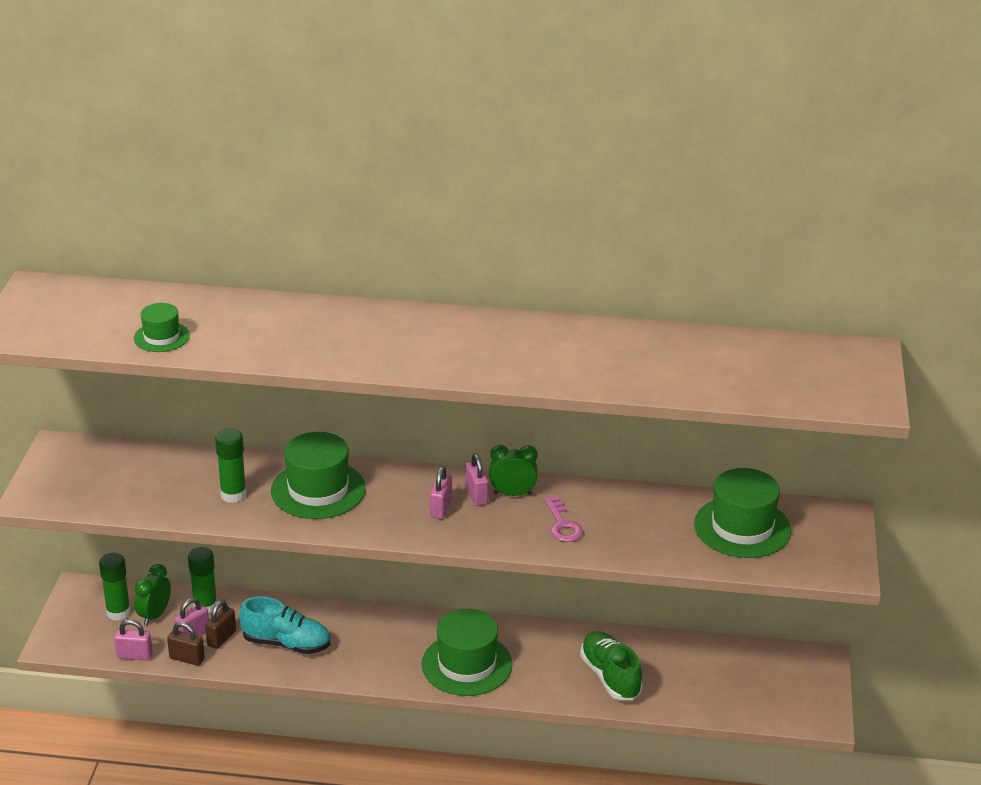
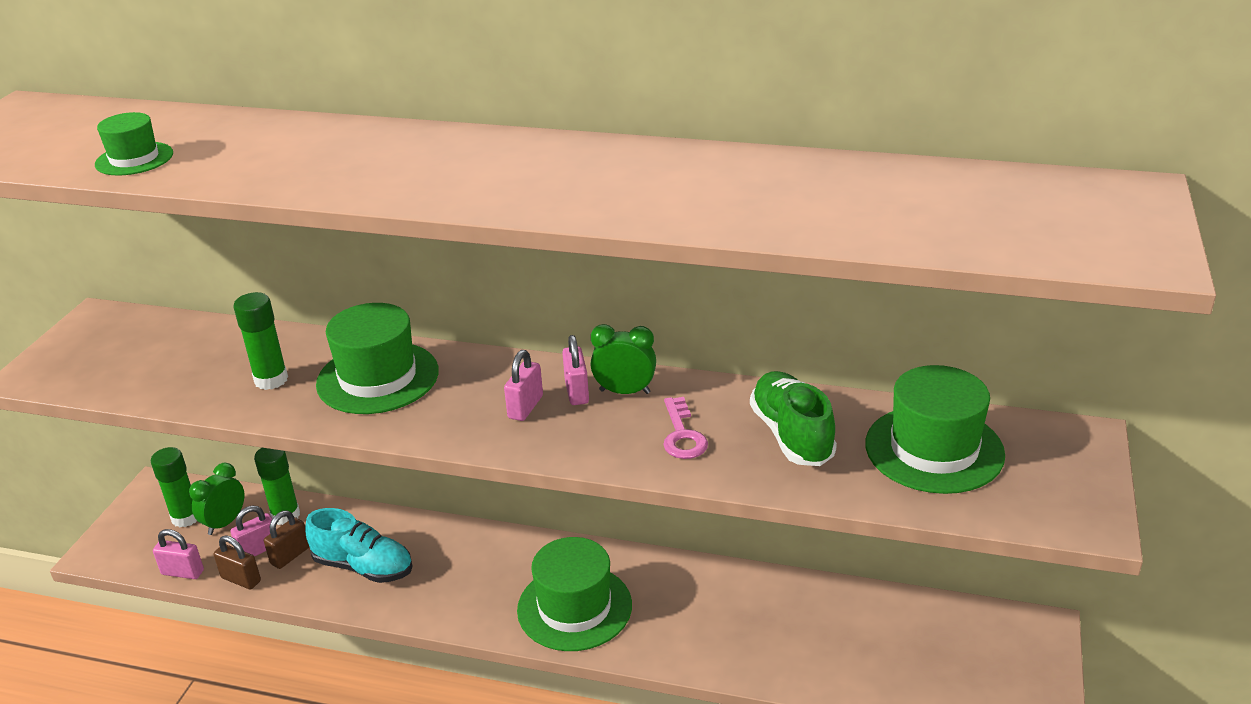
camera: 10 degrees right, 0 degrees up
(610, 677) = (755, 636): green shoe -> green shoe (791, 435)

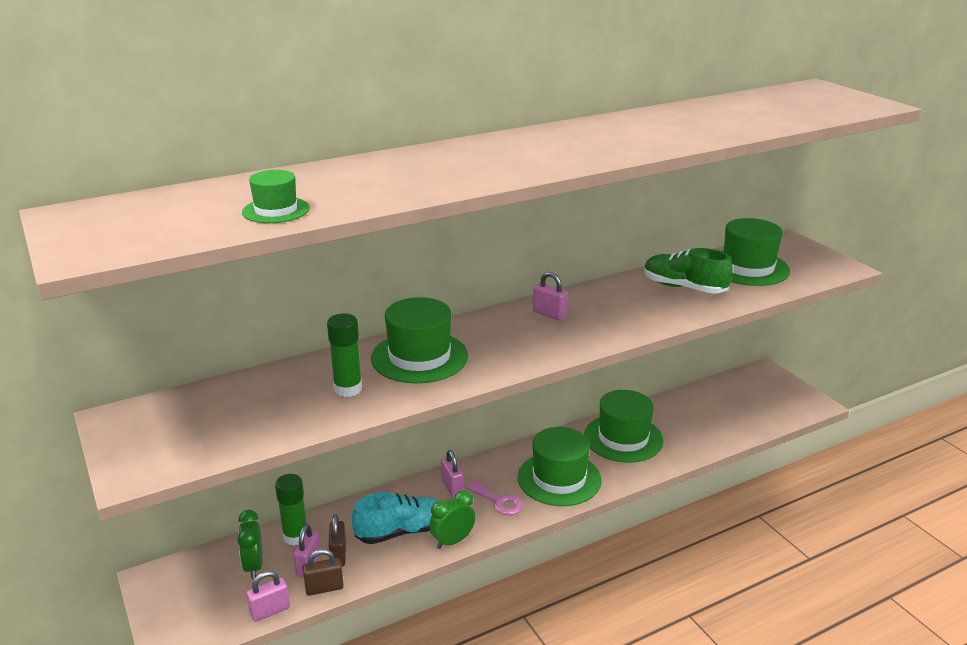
camera: 45 degrees left, 5 degrees down
(186, 517) = (214, 581): green glue stick -> none
(525, 407) = (536, 332): pink padlock -> pink padlock (452, 487)
(624, 391) = (573, 304): green clock -> green clock (453, 541)
(682, 435) = (638, 309): pink key -> pink key (498, 501)
(711, 605) = (623, 438): none -> green hat

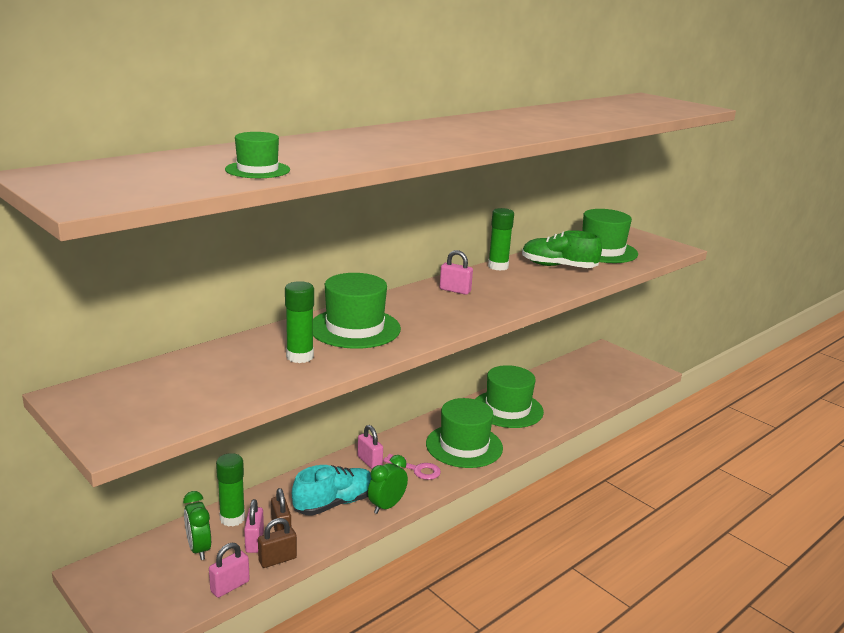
camera: 15 degrees left, 5 degrees down
(613, 284) = (498, 266): none -> green glue stick

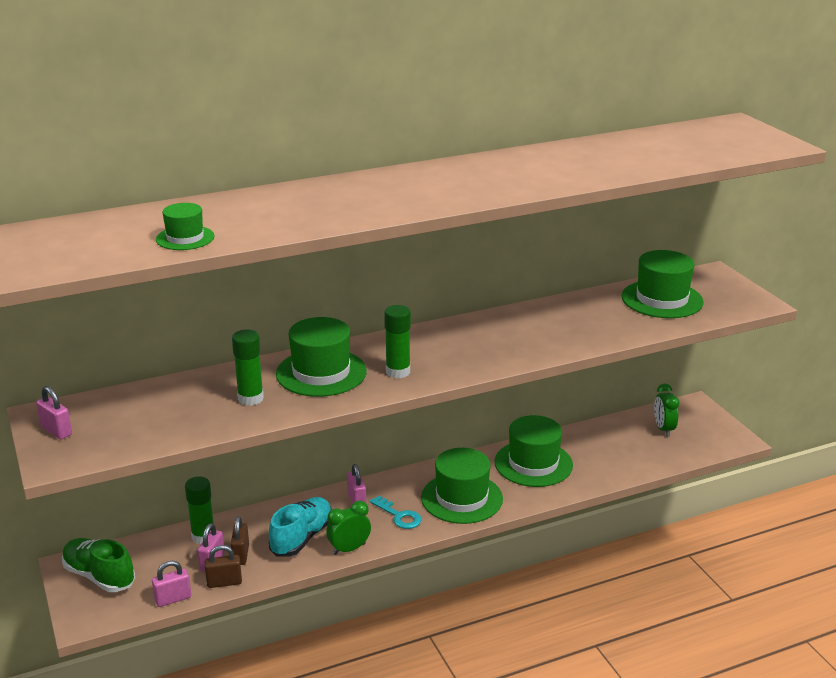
camera: 20 degrees right, 5 degrees up
(199, 549) = (162, 560): green clock -> green clock (663, 429)
(335, 503) = (302, 538): turquoise shoe -> turquoise shoe turned 45 degrees counterclockwise
(417, 469) = (399, 516): pink key -> turquoise key
(455, 290) = (453, 337): pink padlock -> pink padlock (56, 431)
(498, 266) = (522, 311): green glue stick -> green glue stick (398, 372)
(558, 266) = (591, 317): green shoe -> green shoe (99, 576)

